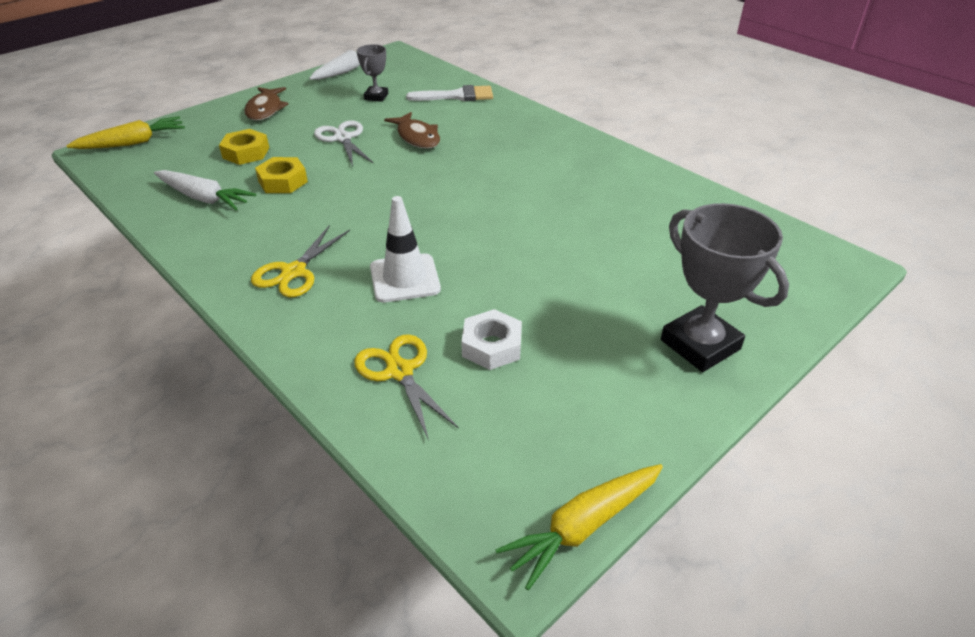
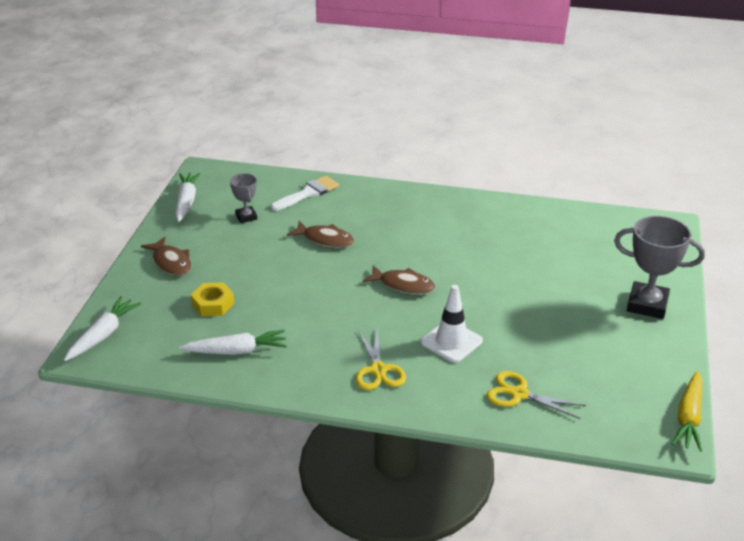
camera: 35 degrees left, 5 degrees down
(133, 143) = (103, 335): yellow carrot -> white carrot
(283, 181) = (276, 314): yellow nut -> none
(343, 138) = (271, 262): white scissors -> none
(433, 203) = (403, 285): none -> brown fish
(491, 346) = (549, 356): white nut -> none

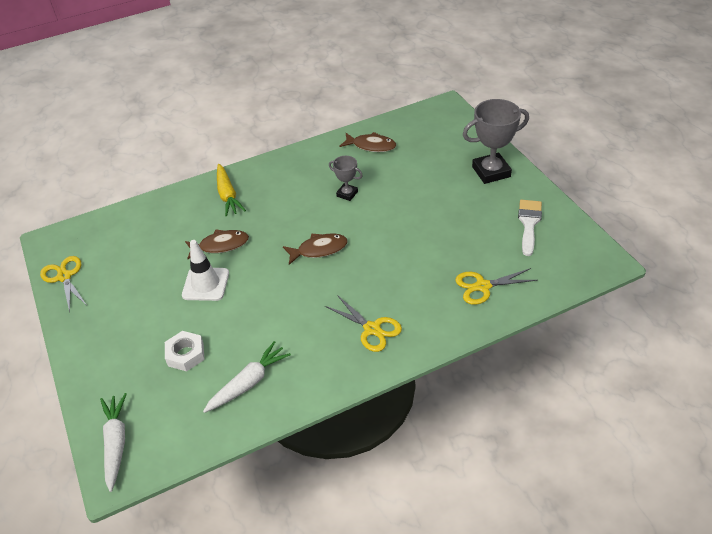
camera: 35 degrees left, 10 degrees up
(171, 262) = (108, 339): brown fish -> brown fish (371, 146)
(186, 202) = (64, 277): white carrot -> yellow scissors
(213, 304) = (186, 354): yellow nut -> white nut
(246, 217) = (133, 261): grey trophy -> grey trophy (347, 194)
(308, 193) = (165, 213): white brush -> white brush (529, 223)
(451, 341) = (398, 274): white traffic cone -> white traffic cone (206, 284)
(688, 417) = (594, 238): yellow carrot -> yellow carrot (227, 195)

